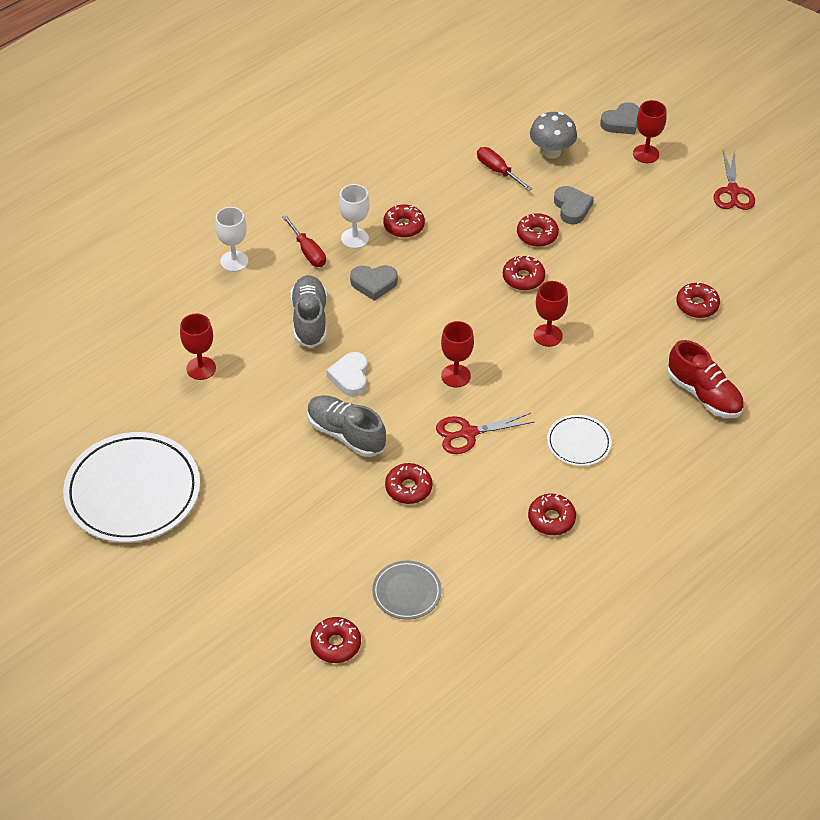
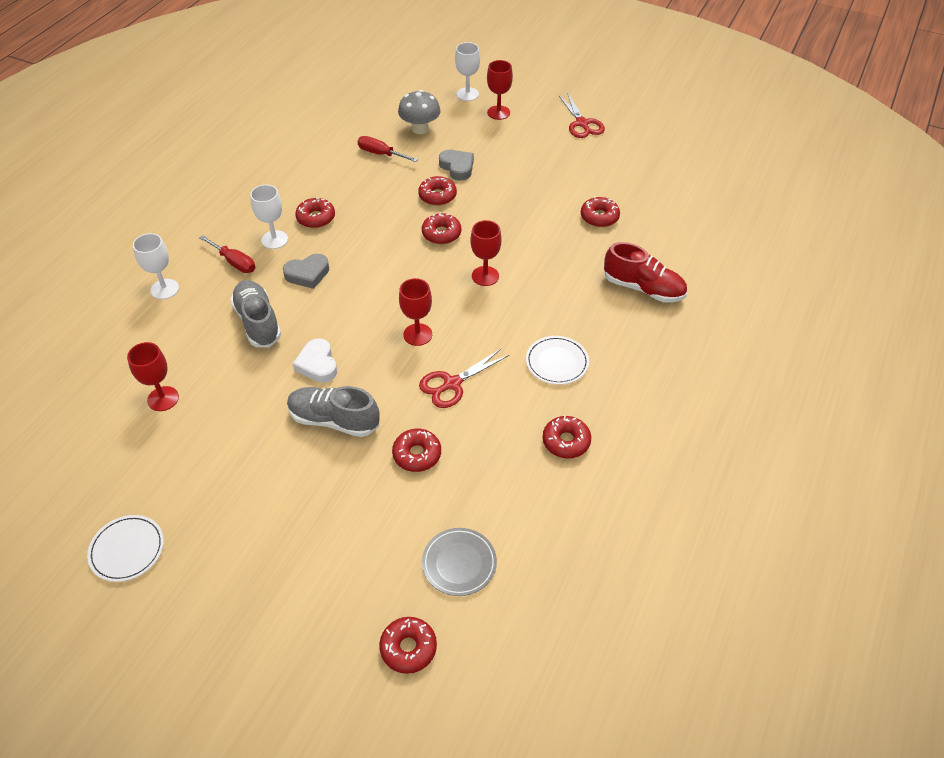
camera: 20 degrees left, 0 degrees up
(133, 491) = (127, 550): white plate -> white plate, size x0.49
(621, 122) = (467, 94): grey heart -> white goblet

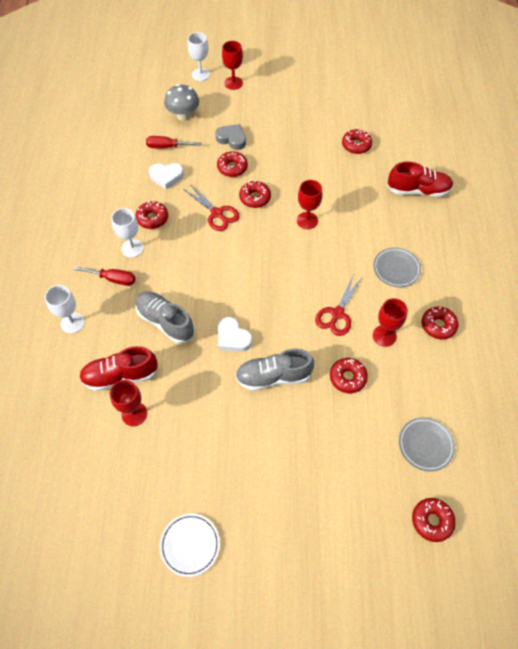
camera: 25 degrees left, 10 degrees up
(176, 357) = (120, 375): none -> red shoe
(307, 274) = (177, 267): grey heart -> none
(359, 183) = (166, 177): none -> white heart
(417, 334) = (289, 285): red goblet -> red goblet (384, 336)
(557, 362) = (396, 269): white plate -> grey plate
(582, 123) = (298, 73): red scissors -> red scissors (217, 213)

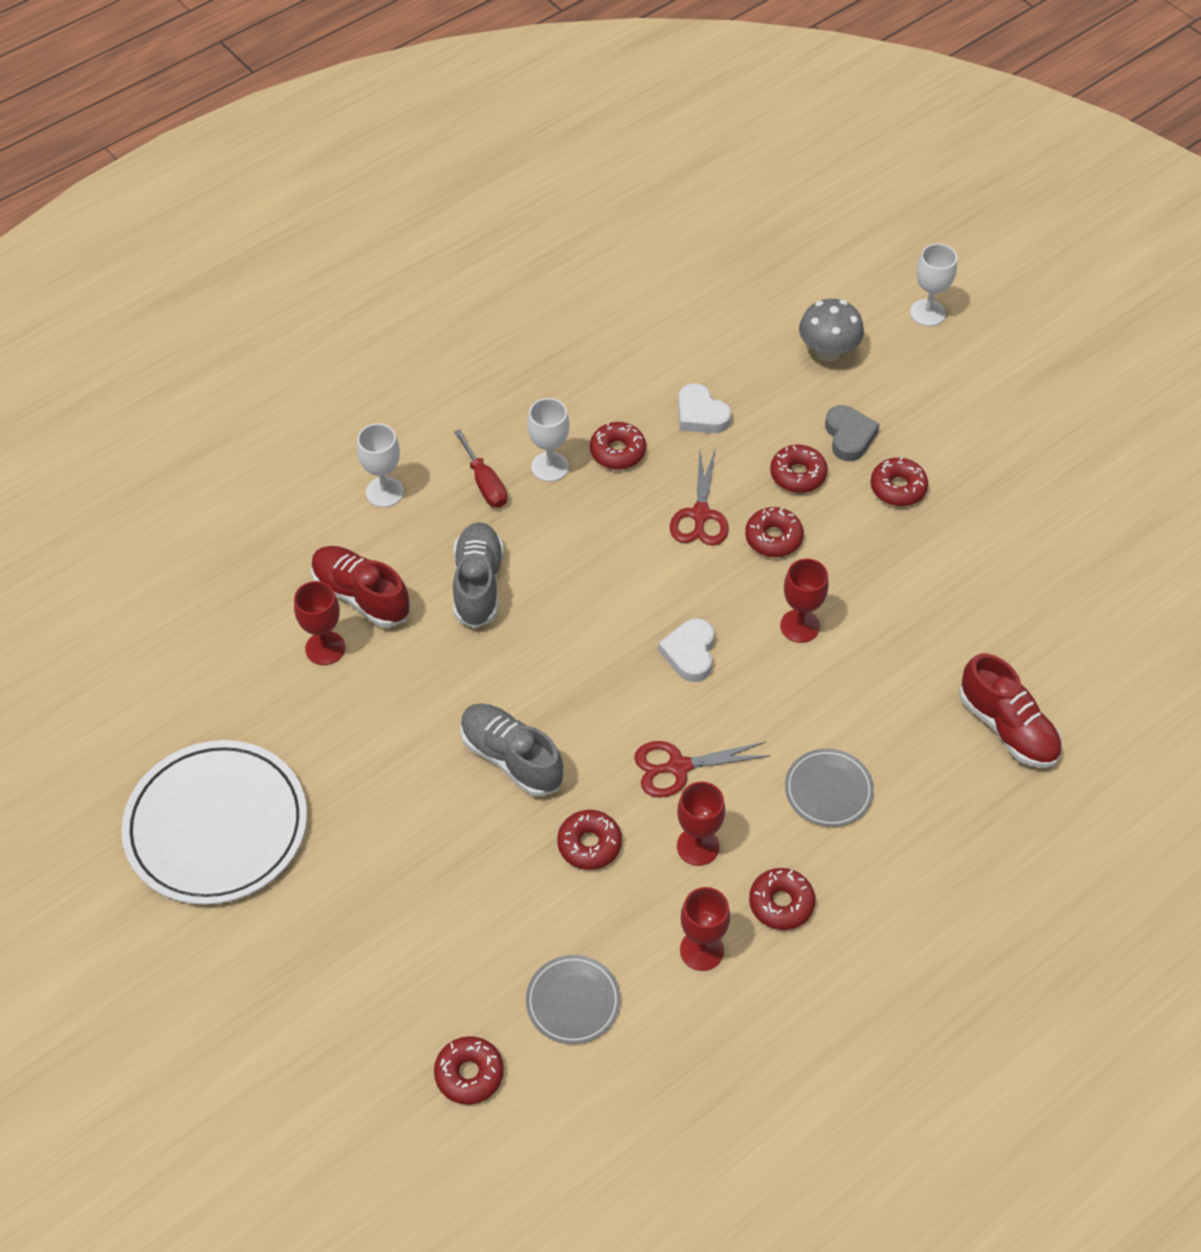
camera: 50 degrees right, 5 degrees down
(167, 147) = (752, 376): red screwdriver -> none
(190, 545) = (216, 826): white plate -> white plate, size x2.04
(233, 83) = (957, 361): red goblet -> red goblet (701, 950)
(233, 338) = (525, 673): white heart -> white heart (690, 653)
(356, 145) = (1009, 592): red donut -> red donut (898, 488)

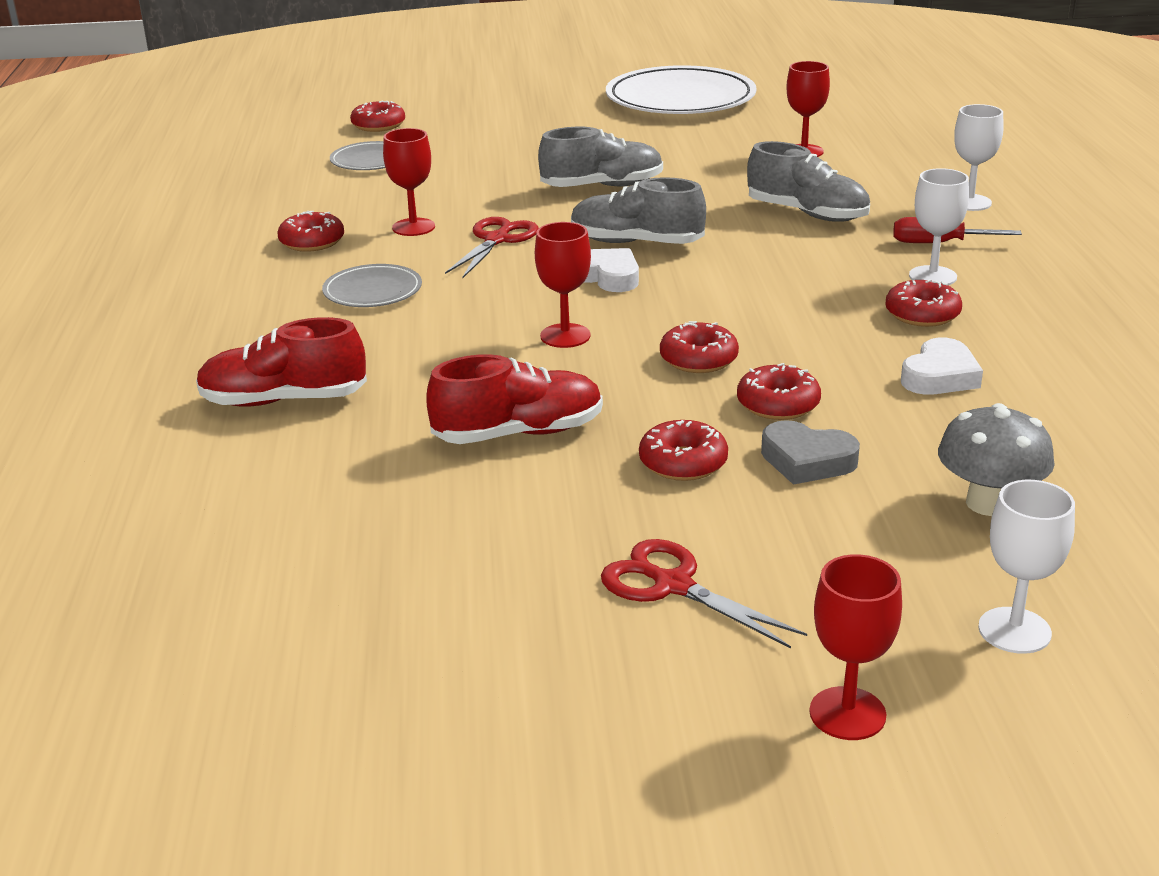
camera: 125 degrees right, 25 degrees down
(361, 596) = (847, 172): red shoe -> red shoe (518, 433)
(589, 844) = (481, 193): red donut -> none
(615, 668) = (636, 243): none -> grey shoe
(700, 515) = (779, 330): red scissors -> red scissors (673, 585)
(701, 414) = (940, 376): white heart -> white heart turned 135 degrees clockwise
(701, 950) = (330, 206): red goblet -> red goblet (847, 713)

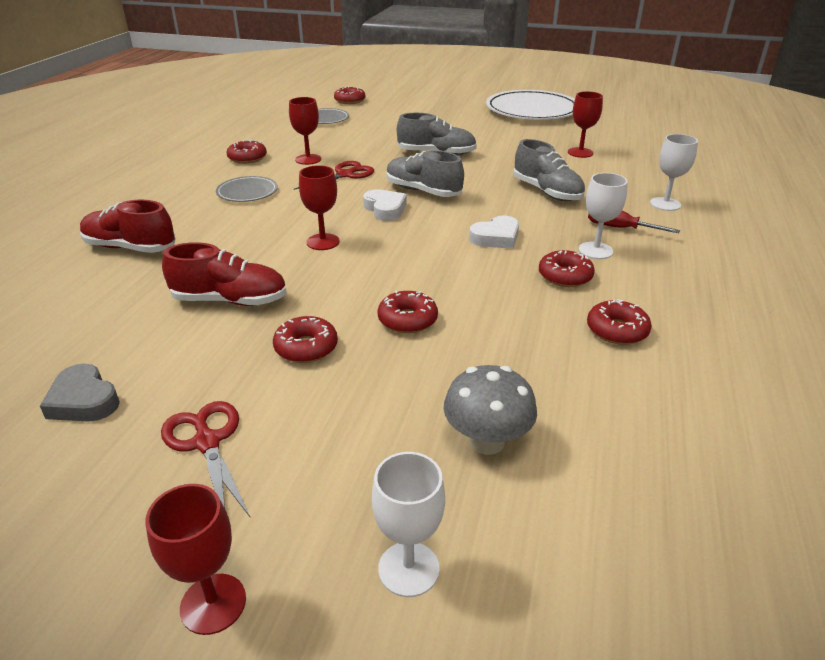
camera: 20 degrees right, 5 degrees up
(698, 359) = (387, 275): red donut -> red donut (617, 330)
(807, 460) = (387, 368): grey heart -> grey heart (84, 400)
(940, 376) = (538, 326): white heart -> white heart (496, 238)

